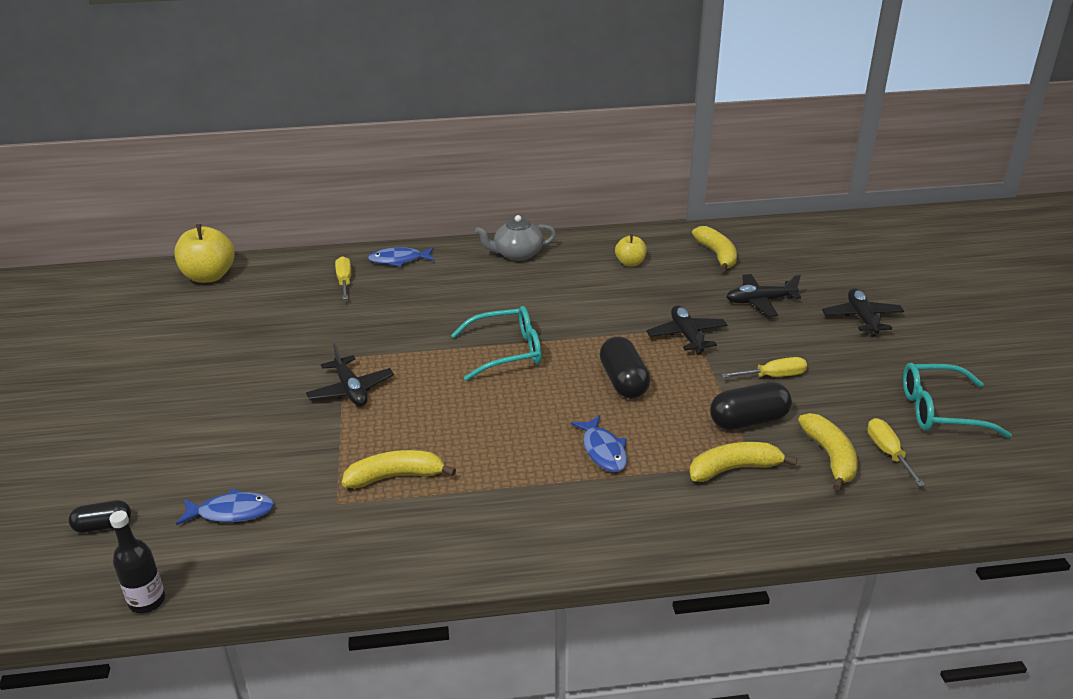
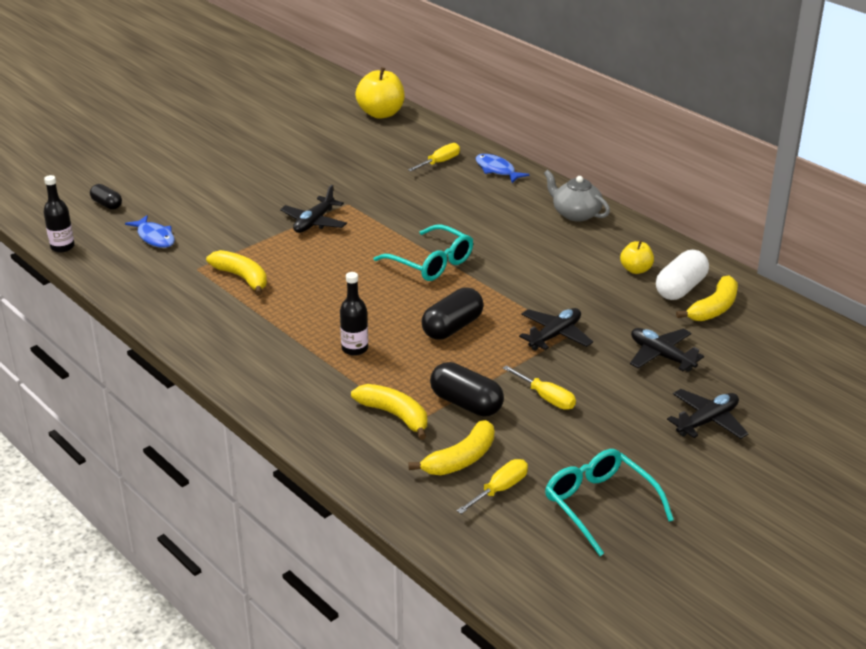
camera: 55 degrees right, 0 degrees up
(603, 451) = (355, 349): blue fish -> black bottle
(676, 256) = (680, 288): none -> white capsule

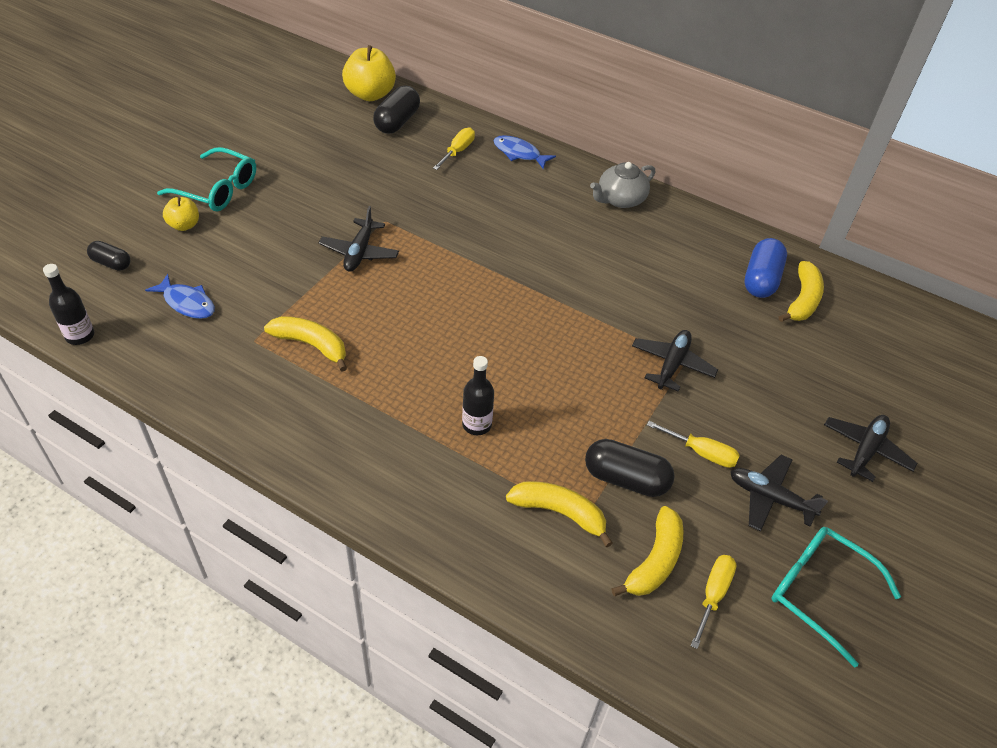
camera: 20 degrees left, 15 degrees up
(431, 263) = (506, 288): turquoise glasses -> turquoise glasses (218, 190)
(452, 327) = (566, 374): black capsule -> black capsule (397, 122)
(575, 214) = (620, 199): grey teapot -> grey teapot turned 60 degrees counterclockwise
(636, 270) = (709, 263): yellow apple -> yellow apple (184, 225)
(661, 356) = (784, 372): black plane -> black plane (770, 498)
(680, 288) = (761, 279): white capsule -> blue capsule

